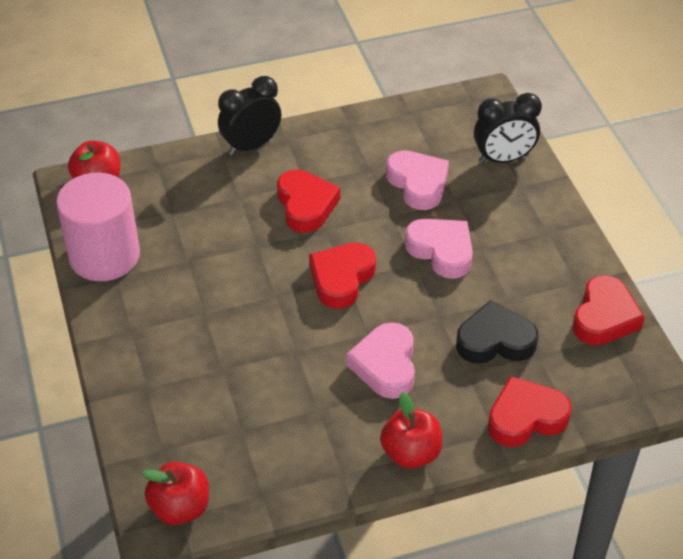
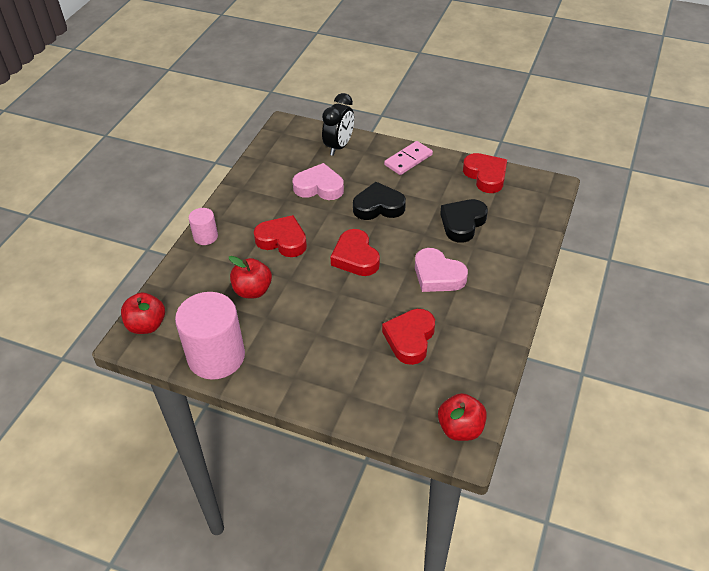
camera: 50 degrees left, 0 degrees up
(251, 145) = (205, 236): black clock -> pink cylinder
(411, 453) = (509, 300): red apple -> red apple (252, 290)
(441, 251) = (378, 206): pink heart -> black heart
(525, 417) = (525, 242): red heart -> red heart (410, 339)
(550, 230) = (408, 160): none -> pink domino

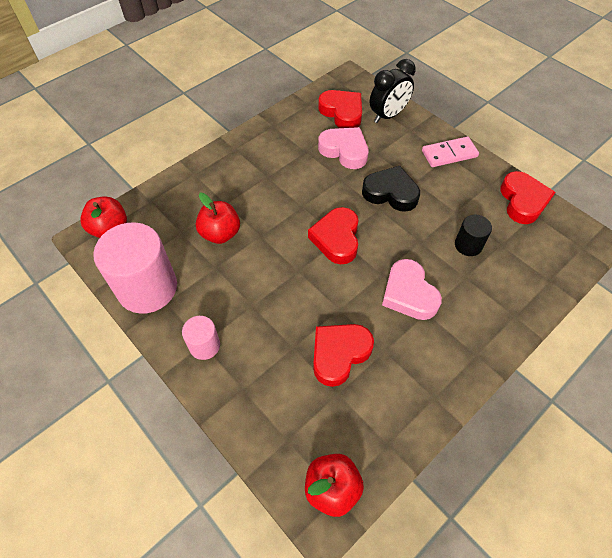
camera: 25 degrees right, 10 degrees up
(205, 236) = (212, 162): pink cylinder -> pink cylinder (204, 345)
(282, 240) = (278, 192): red heart -> red heart (342, 112)
(462, 223) = (468, 245): black heart -> black cylinder

